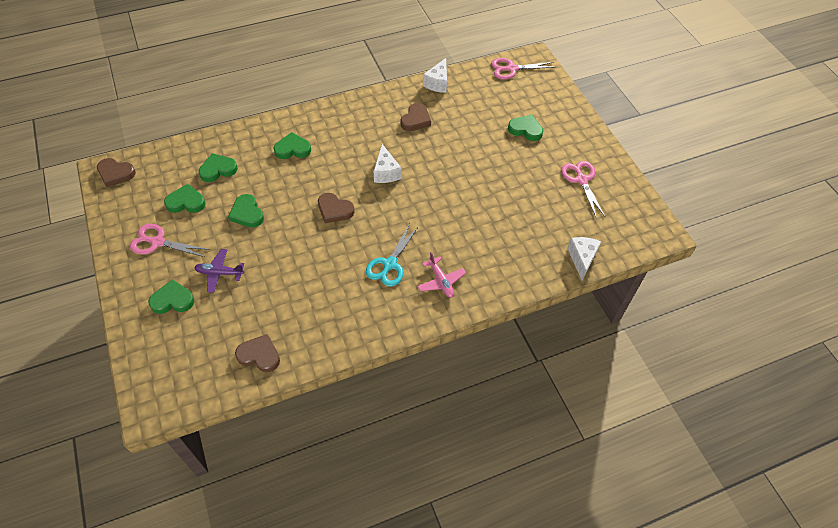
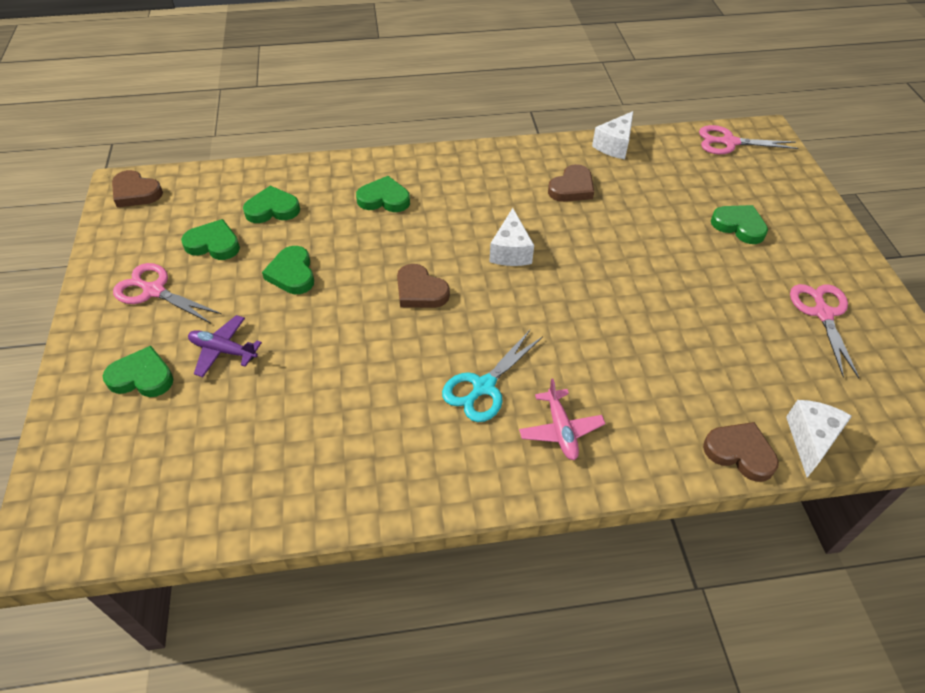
camera: 15 degrees right, 5 degrees down
(259, 355) = (238, 490): brown heart -> brown heart (740, 453)

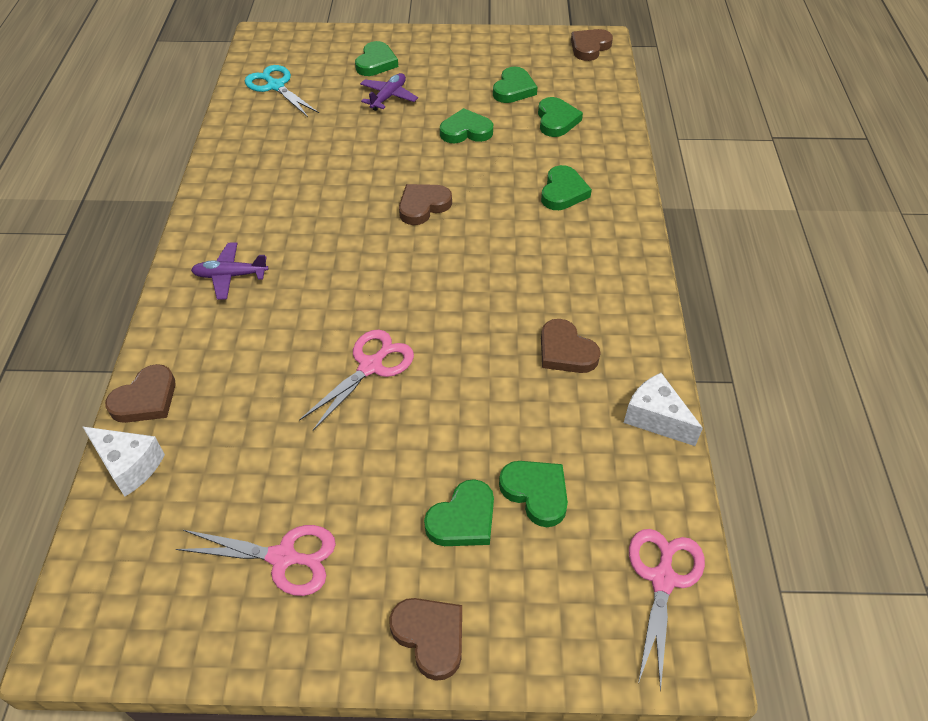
camera: 100 degrees right, 0 degrees up
(154, 291) = (463, 63): pink scissors -> pink scissors (371, 366)
(483, 387) = (296, 234): turquoise scissors -> turquoise scissors (276, 86)
(510, 251) = (463, 277): white cheese -> none
(560, 430) = (230, 276): pink plane -> purple plane
(700, 194) = (536, 493): none -> green heart
(825, 231) = (430, 636): none -> brown heart

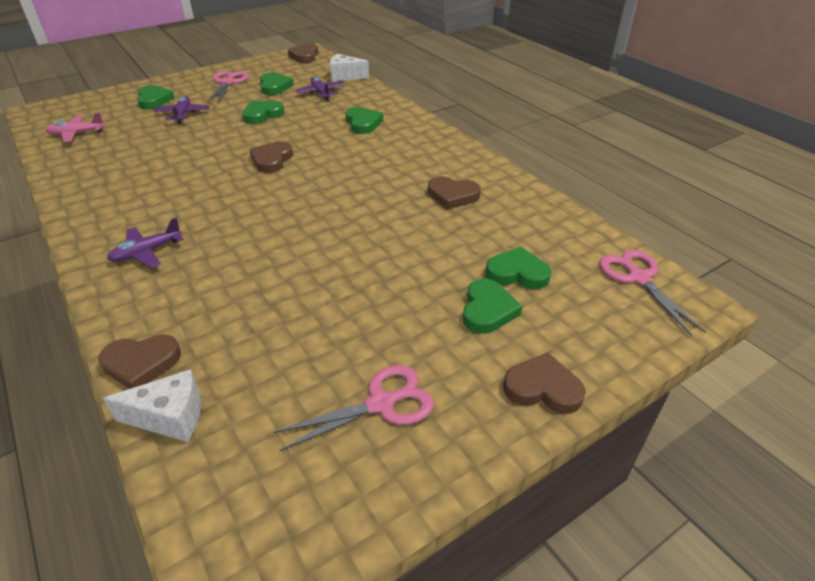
camera: 35 degrees left, 10 degrees down
(146, 399) = (141, 363): brown heart -> brown heart turned 75 degrees clockwise
(276, 86) = (77, 134): turquoise scissors -> pink plane
(371, 366) = (326, 257): pink scissors -> pink scissors (228, 83)
(556, 120) = (320, 93): green heart -> purple plane
(656, 418) = (542, 205): white cheese -> white cheese (345, 76)

